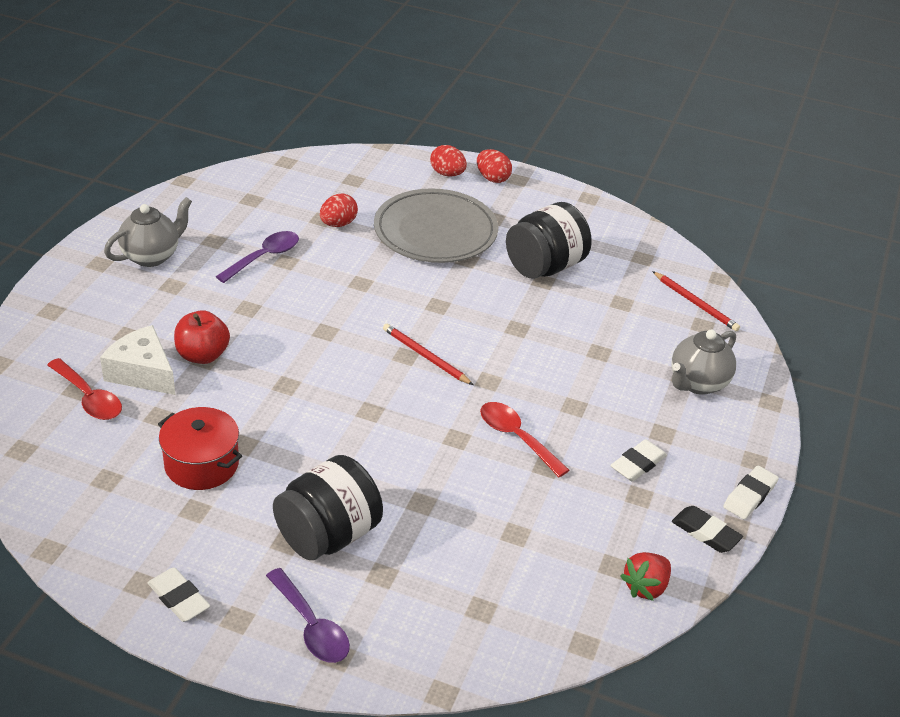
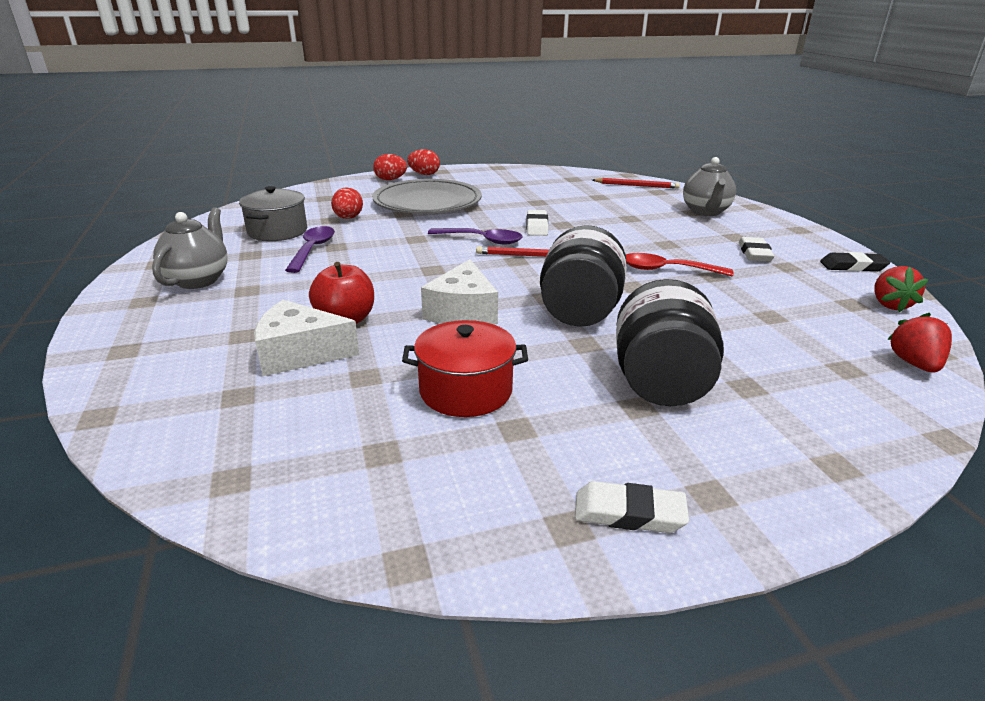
camera: 35 degrees left, 10 degrees down
(89, 398) = (263, 396): red spoon -> none
(263, 217) = (277, 231): none -> grey pot
(289, 392) = (463, 311): none -> white cheese
(311, 626) = (776, 456): purple spoon -> purple spoon (482, 240)
(542, 640) = (914, 364): none -> red strawberry
(545, 267) = (526, 196): black jar -> black jar (579, 312)
(750, 496) = (832, 243): white eraser -> white eraser (537, 226)

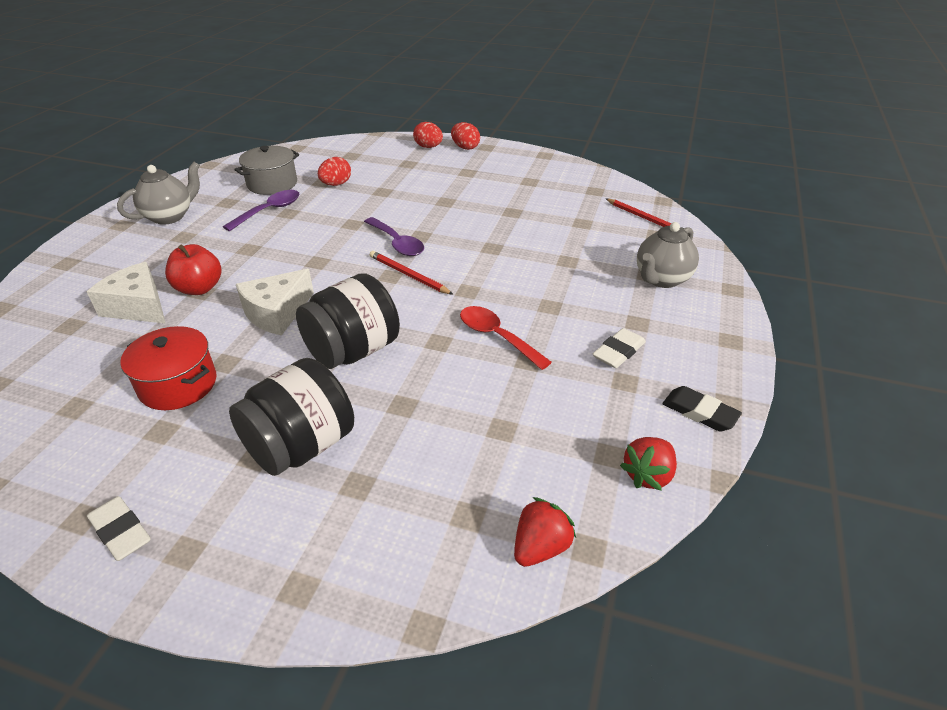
camera: 35 degrees right, 10 degrees up
(427, 202) = (418, 184): grey plate -> none
(537, 226) = (465, 243): white eraser -> none

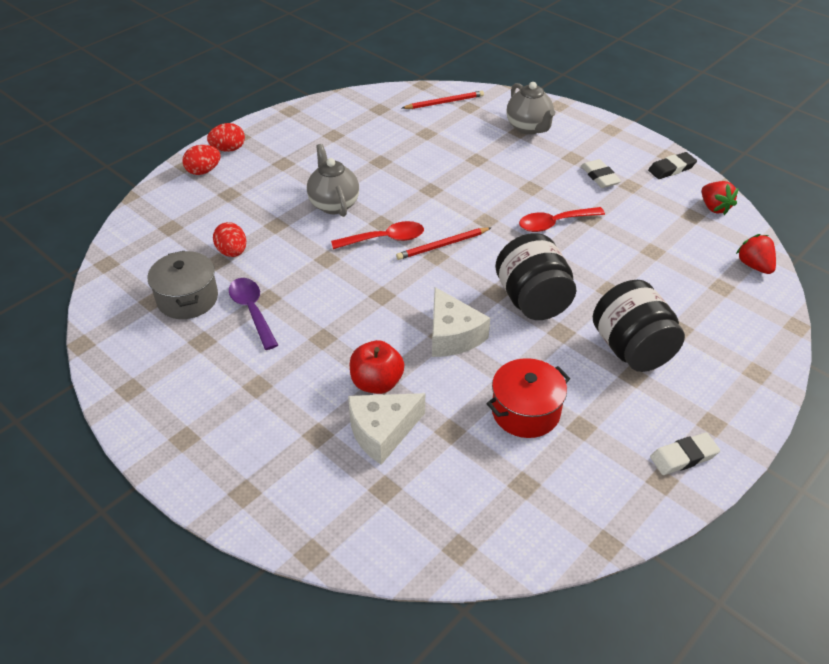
camera: 65 degrees left, 5 degrees up
(170, 216) = (199, 393): grey teapot -> grey teapot (333, 204)
(397, 243) = (385, 239): purple spoon -> red spoon

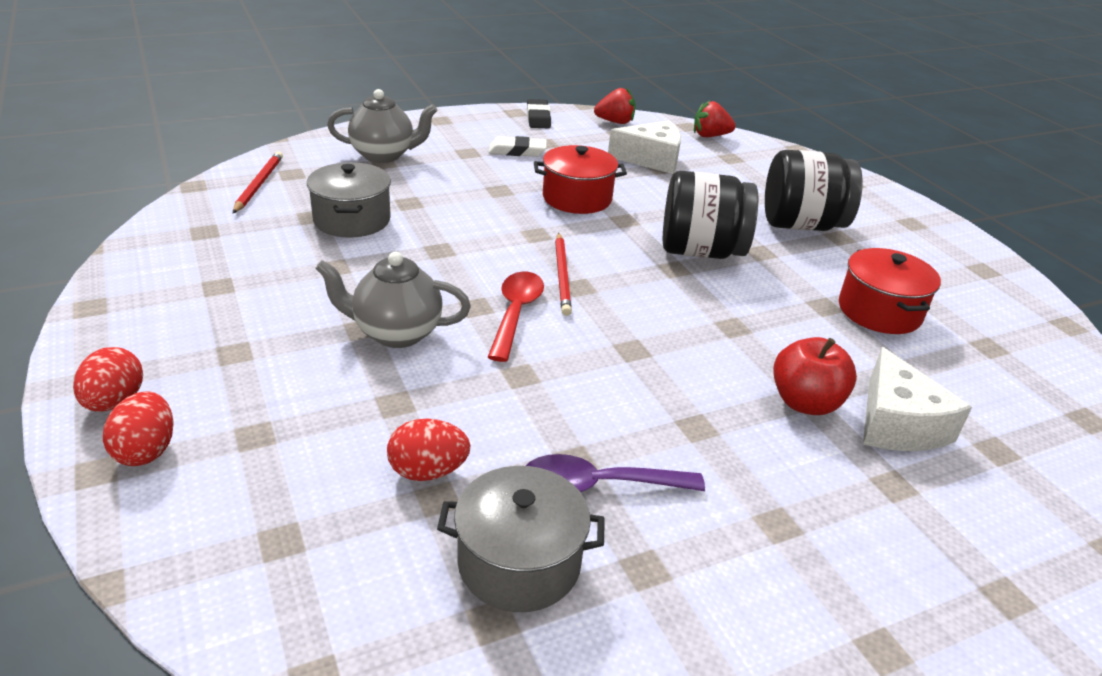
camera: 70 degrees left, 10 degrees down
(435, 147) = (352, 220): none -> grey pot
(452, 335) = (737, 319): white cheese -> white cheese (651, 159)
(554, 223) = (577, 198): red spoon -> red pot
(683, 457) = (954, 249): white eraser -> none

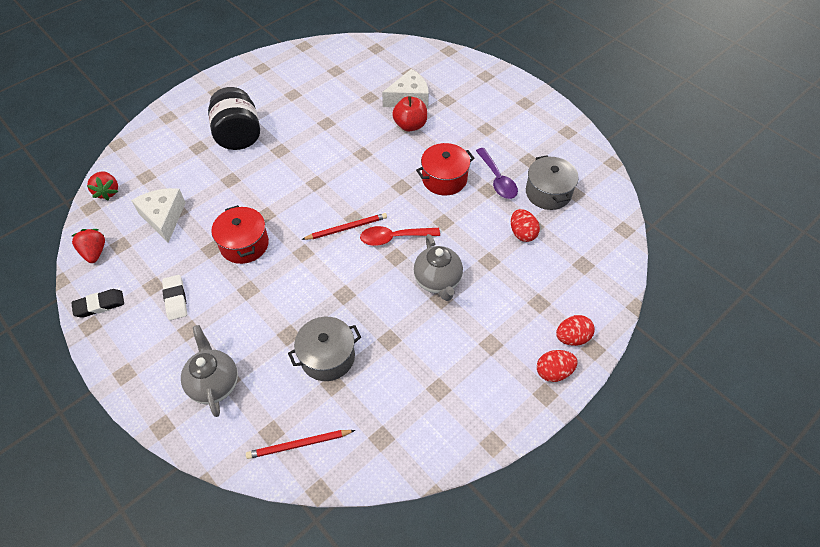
camera: 105 degrees left, 20 degrees up
(701, 251) = (291, 174): black jar -> none
(879, 311) = (322, 104): red pot -> red pot (444, 179)

